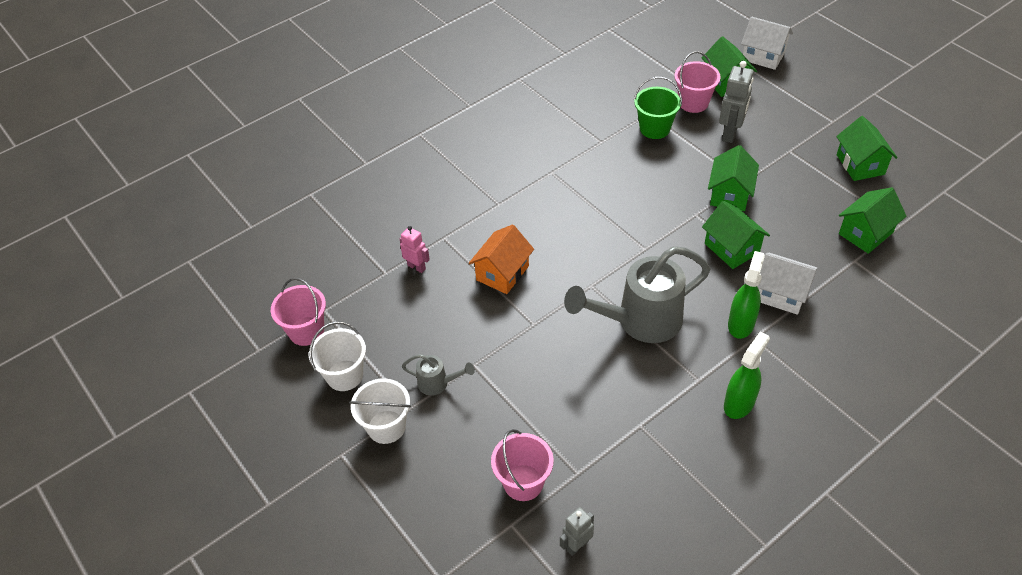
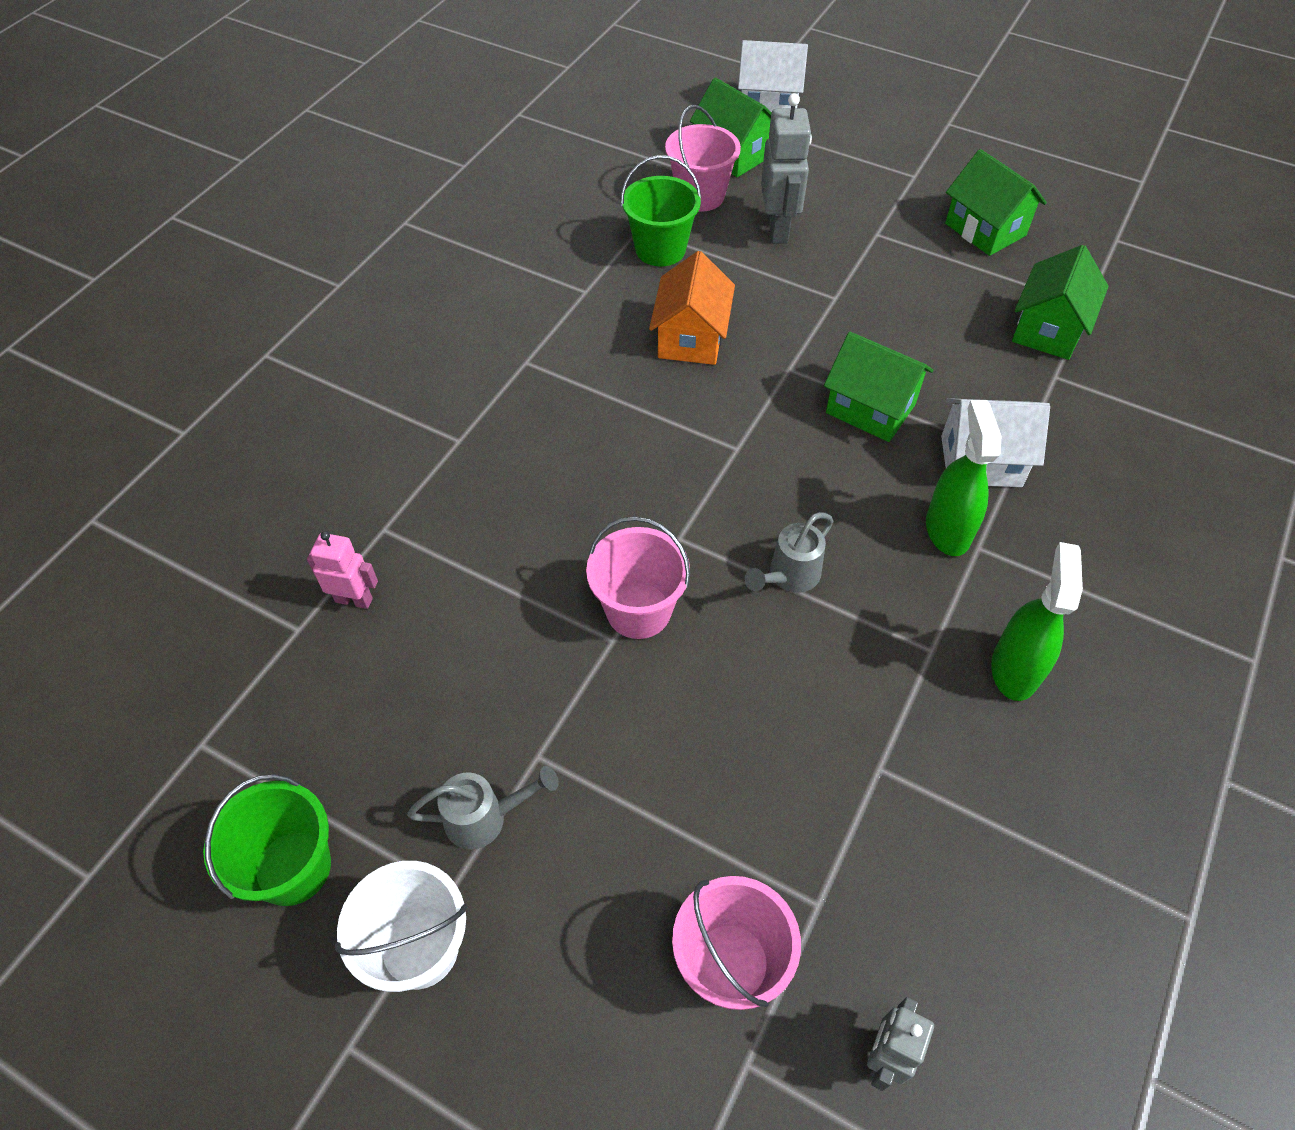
camera: 25 degrees left, 5 degrees up
(306, 331) = (179, 800): pink bucket -> pink bucket (638, 610)
(344, 375) = (292, 867): white bucket -> green bucket
(502, 273) = (517, 563): orange house -> orange house (691, 338)
(640, 321) = (789, 576): grey watering can -> grey watering can, size x0.46
(730, 194) = (824, 323): green house -> none

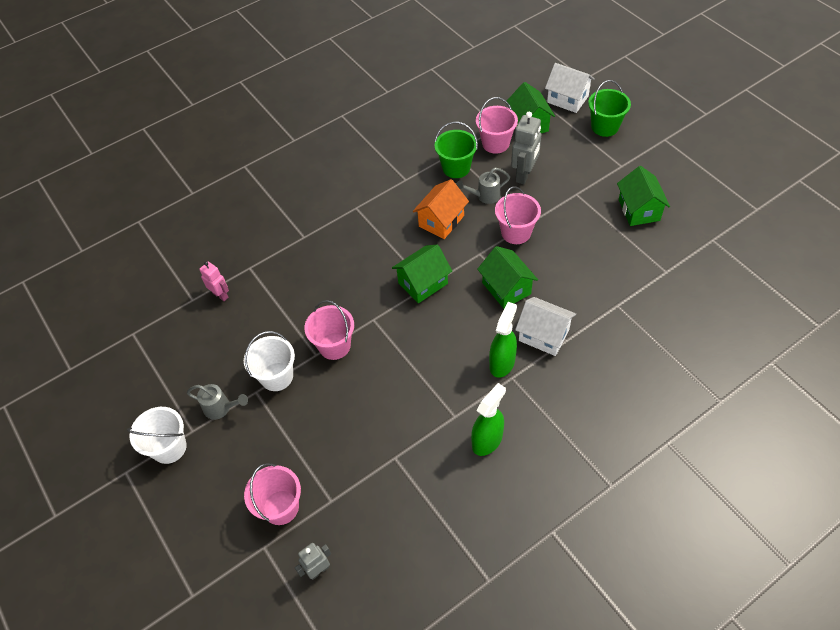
camera: 30 degrees right, 0 degrees up
(292, 867) = (140, 397): green bucket -> green bucket (605, 127)
(562, 710) = (277, 376): none -> white bucket
(789, 576) = (411, 356): grey watering can -> grey watering can (484, 196)
(825, 318) = (516, 232): none -> pink bucket
(1048, 330) = (632, 278): green house -> green house (423, 283)

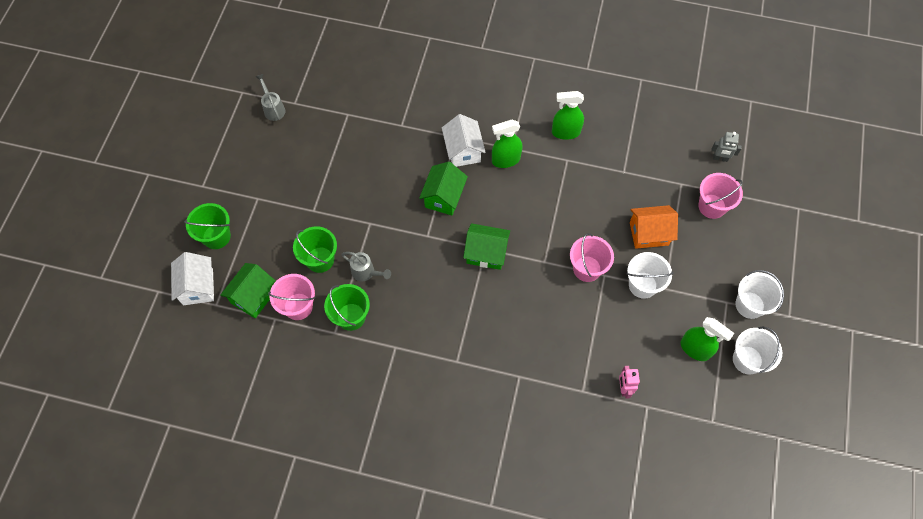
camera: 135 degrees left, 10 degrees up
(137, 401) = (747, 360): none -> white bucket
(188, 369) = (695, 349): none -> green spray bottle
(221, 408) = (696, 299): grey watering can -> grey watering can (273, 108)
(441, 221) = (417, 285): orange house -> orange house (649, 233)
(516, 232) = (386, 225): pink bucket -> none
(524, 175) = (320, 259): grey robot -> green bucket
(639, 210) = (299, 160): green house -> none

